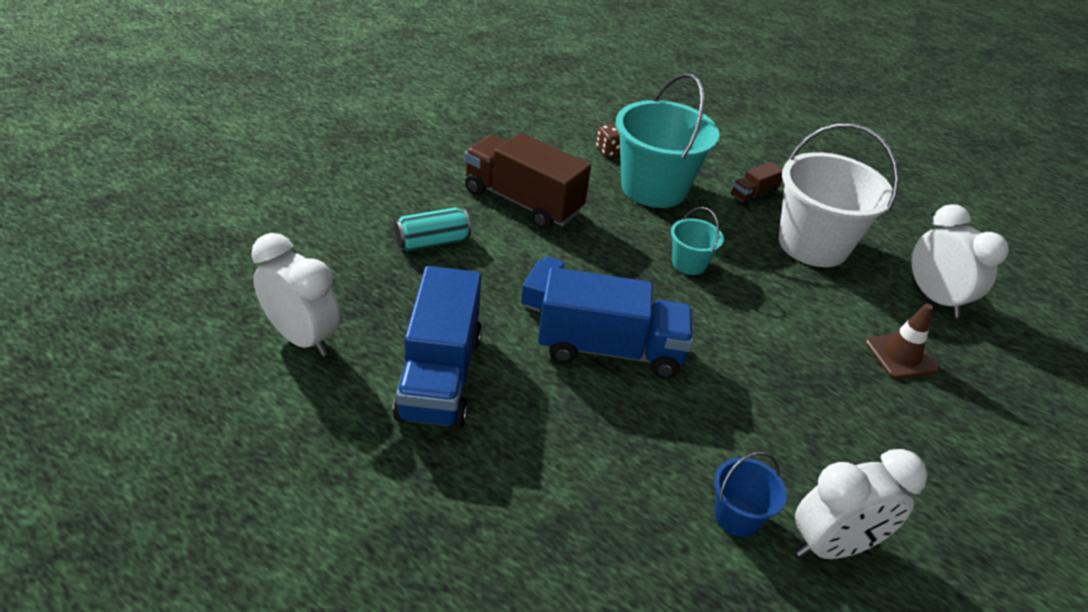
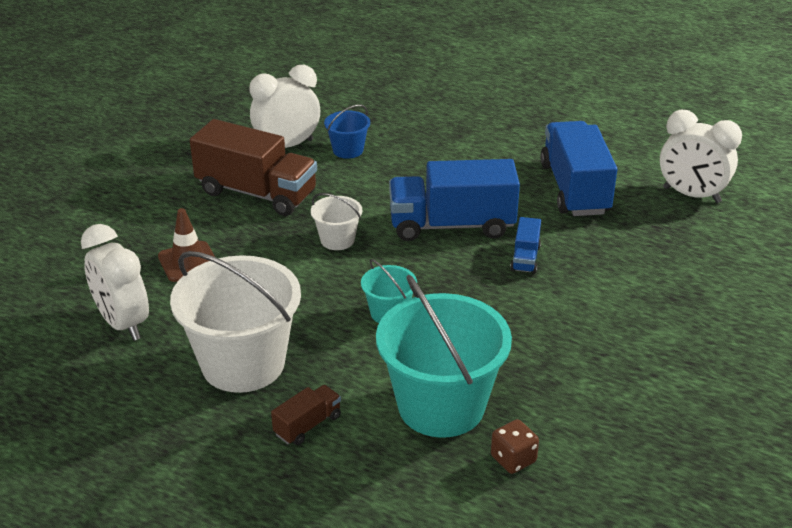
camera: 175 degrees right, 5 degrees down
(432, 242) = (652, 286): turquoise can -> none
(522, 202) = (590, 351): brown truck -> brown truck (256, 193)
(742, 354) = (337, 240): none -> white bucket

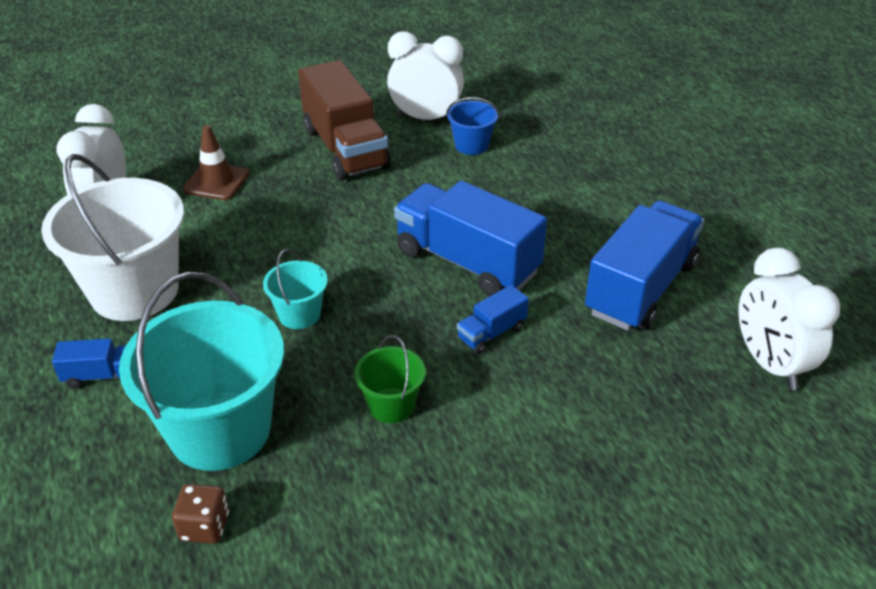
camera: 40 degrees right, 5 degrees up
(307, 425) = (102, 375): brown truck -> blue truck
(337, 240) = (351, 223): white bucket -> none
(525, 330) = (391, 405): none -> green bucket

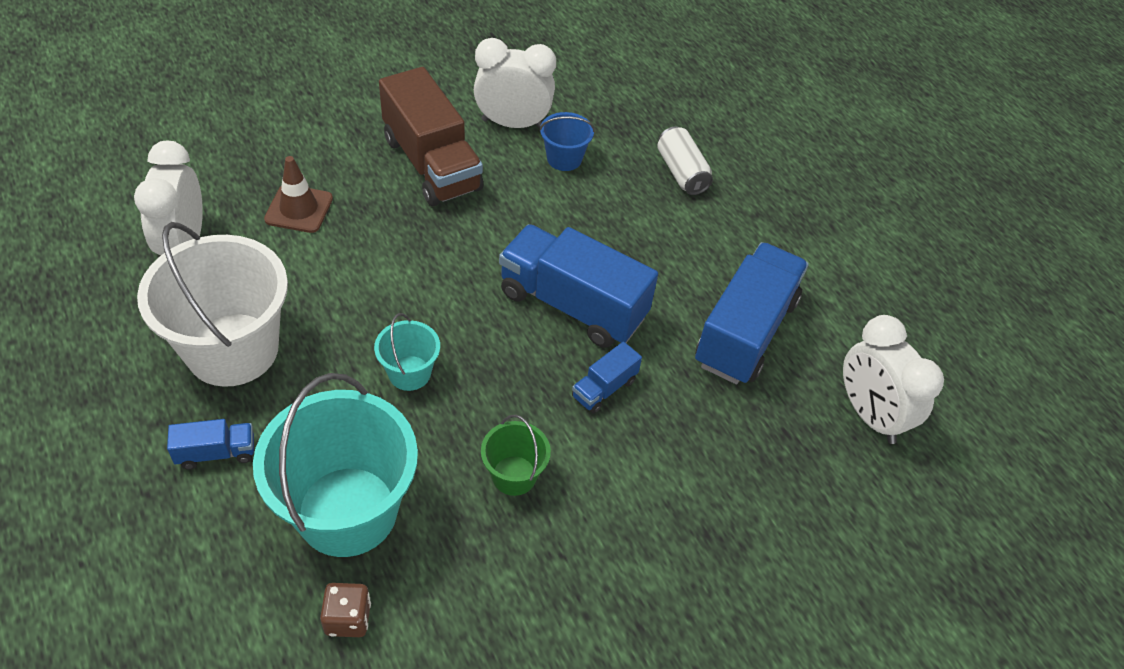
camera: 10 degrees left, 10 degrees up
(585, 157) = (681, 172): none -> white can

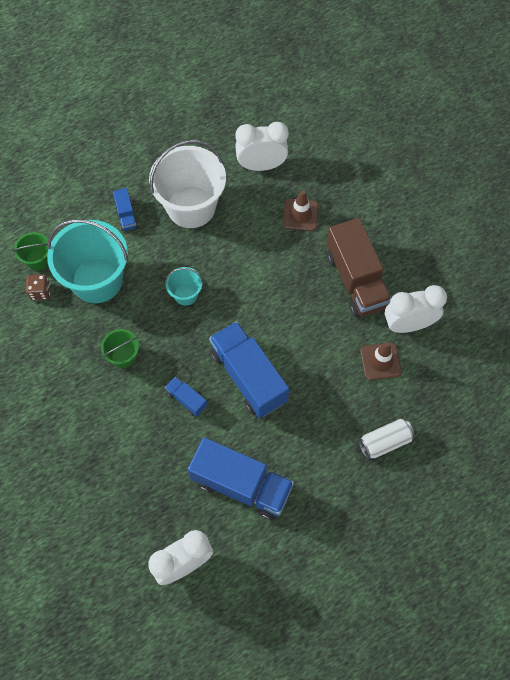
camera: 90 degrees right, 15 degrees up
(271, 621) = (38, 260): none -> green bucket
(431, 164) = (356, 280): brown truck -> brown truck turned 75 degrees counterclockwise
(513, 124) = (408, 324): white clock -> white clock turned 105 degrees counterclockwise
(564, 158) = (380, 361): blue bucket -> brown traffic cone
(572, 305) = (248, 377): blue truck -> blue truck turned 60 degrees counterclockwise

